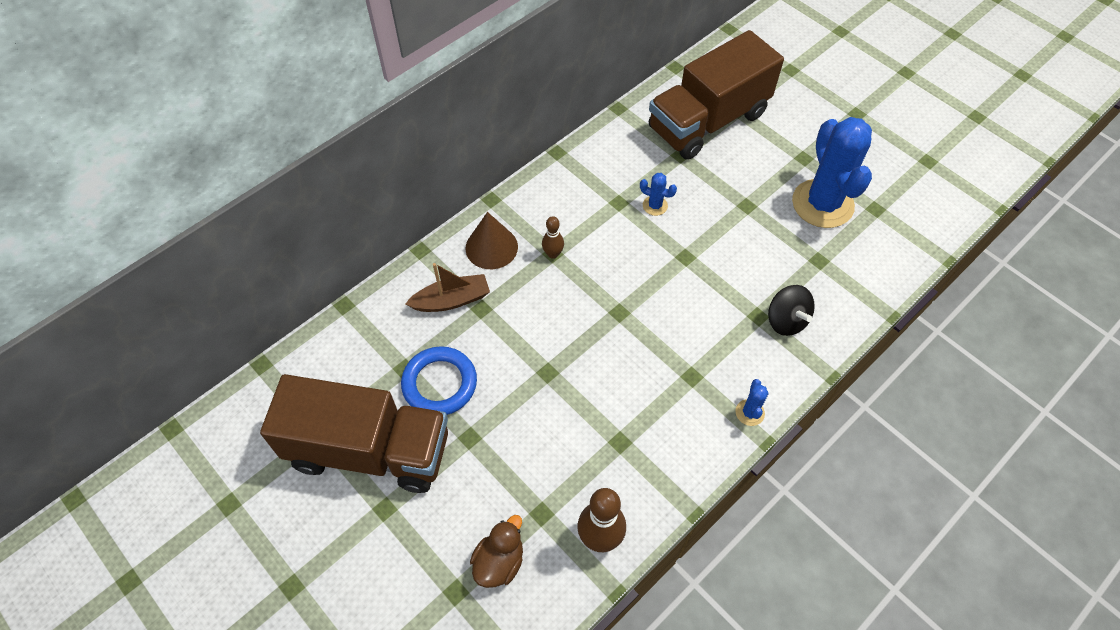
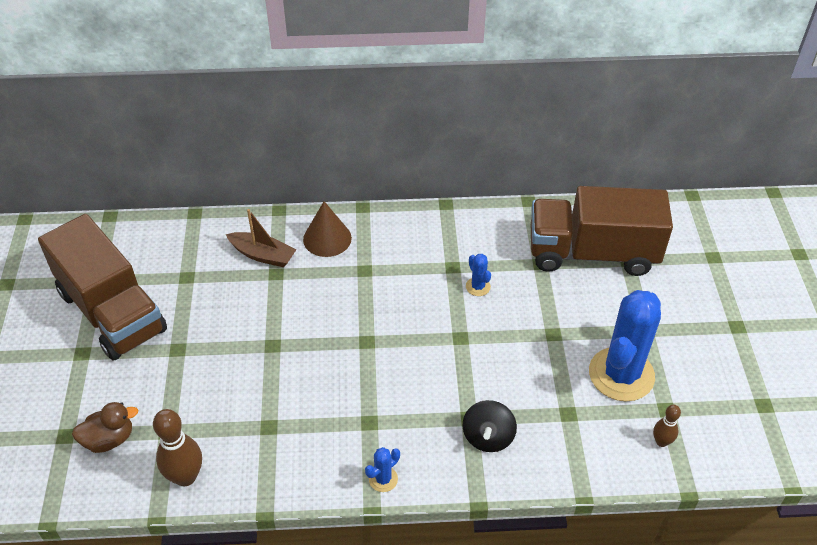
camera: 40 degrees right, 10 degrees down
(439, 383) = (197, 302): blue ring -> none
(553, 254) = (364, 270): brown bowling pin -> brown bowling pin (661, 442)

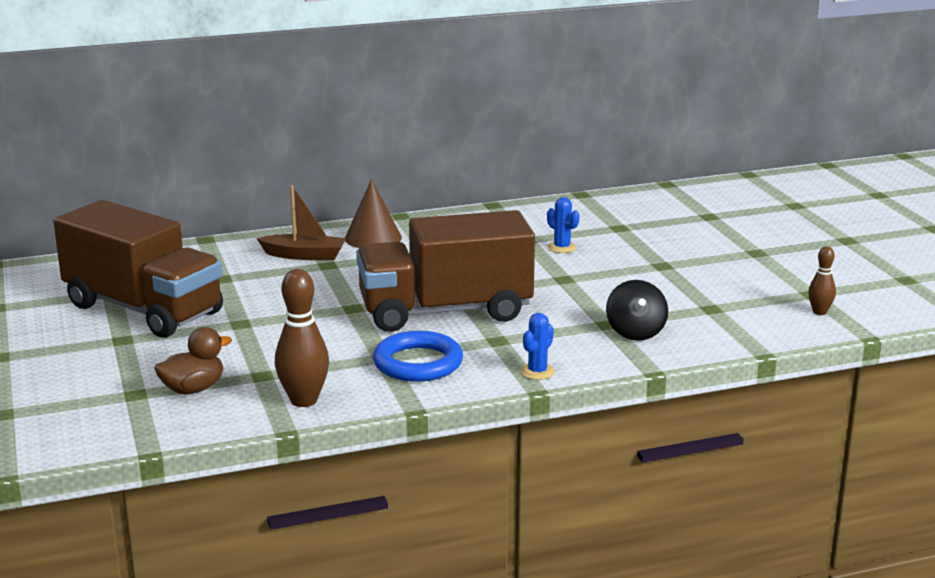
camera: 15 degrees left, 25 degrees down
(293, 442) = (418, 363): none -> blue ring
(592, 253) = (669, 216): brown truck -> brown truck (445, 311)
(621, 374) = (750, 280): blue cactus -> none

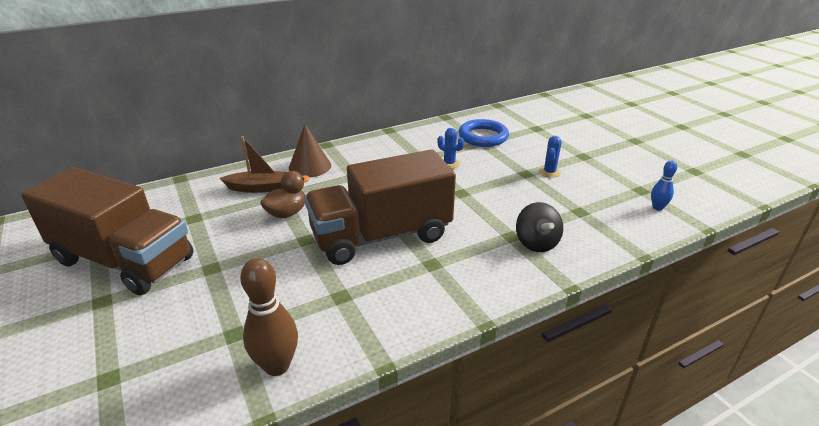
camera: 10 degrees left, 10 degrees up
(193, 389) = (167, 363): brown duck -> brown duck (287, 213)
(418, 363) = (373, 300): blue ring -> blue ring (483, 137)
(537, 372) = (477, 298): blue cactus -> blue cactus (549, 172)
(819, 312) = (657, 207): brown bowling pin -> blue bowling pin

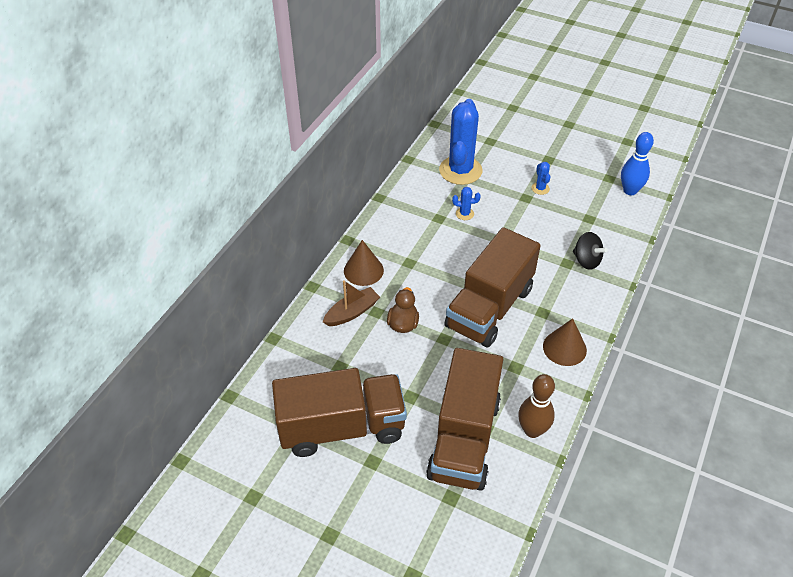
camera: 35 degrees left, 15 degrees up
(201, 331) = (464, 438): none -> brown truck
(416, 306) = (564, 348): none -> brown cone
(483, 137) = (460, 170): blue ring -> blue cactus
(657, 207) = (630, 190): blue bowling pin -> blue bowling pin, size x1.77

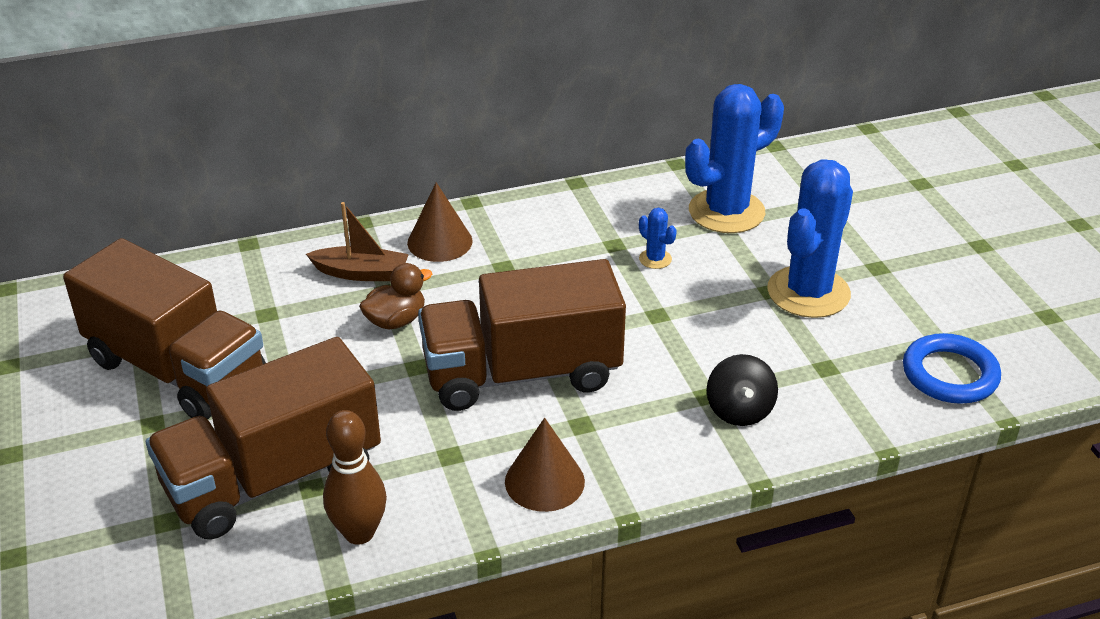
camera: 45 degrees right, 10 degrees down
(540, 188) = (808, 292): blue cactus -> blue cactus, size x2.44
(630, 190) = (949, 374): blue bowling pin -> blue ring

